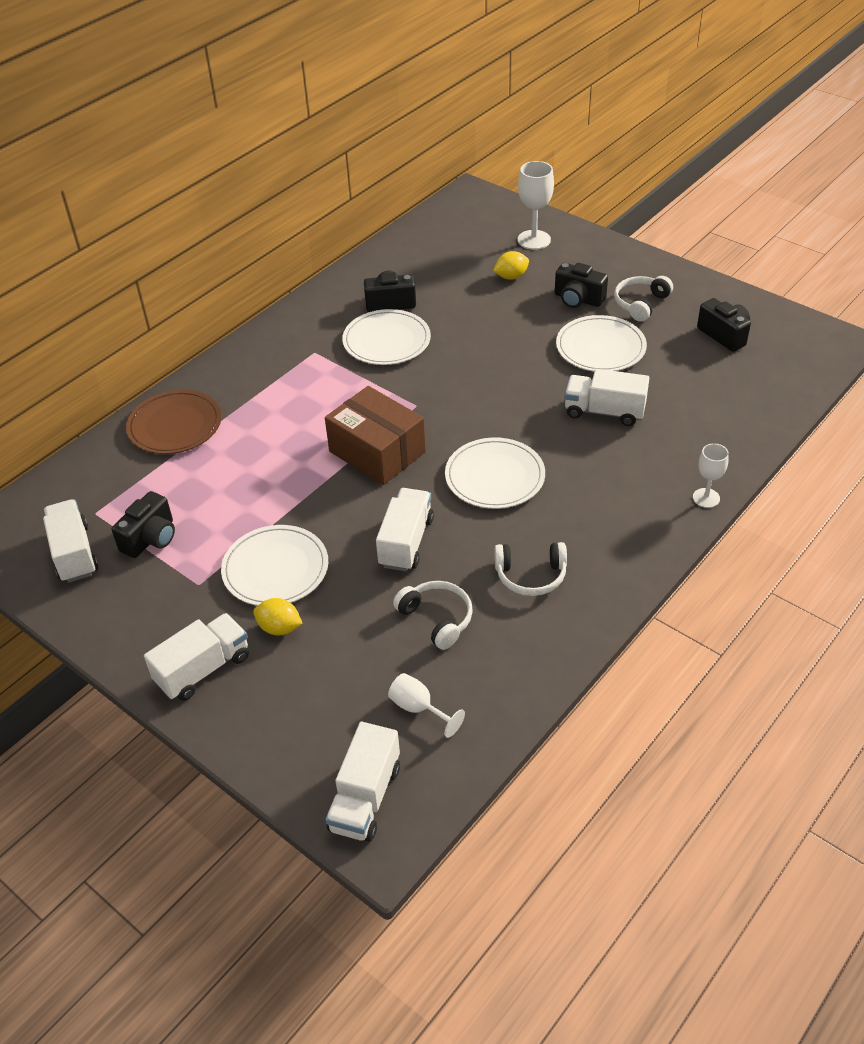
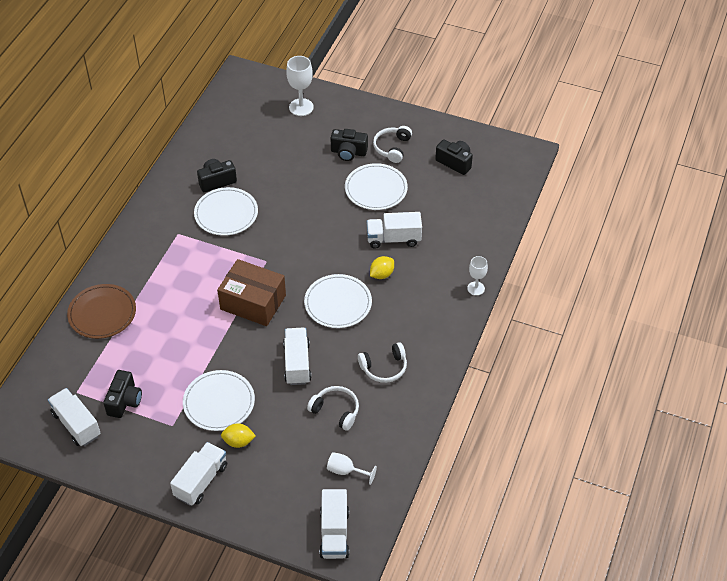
camera: 20 degrees left, 5 degrees up
(511, 277) = (295, 142): yellow lemon -> yellow lemon (381, 274)

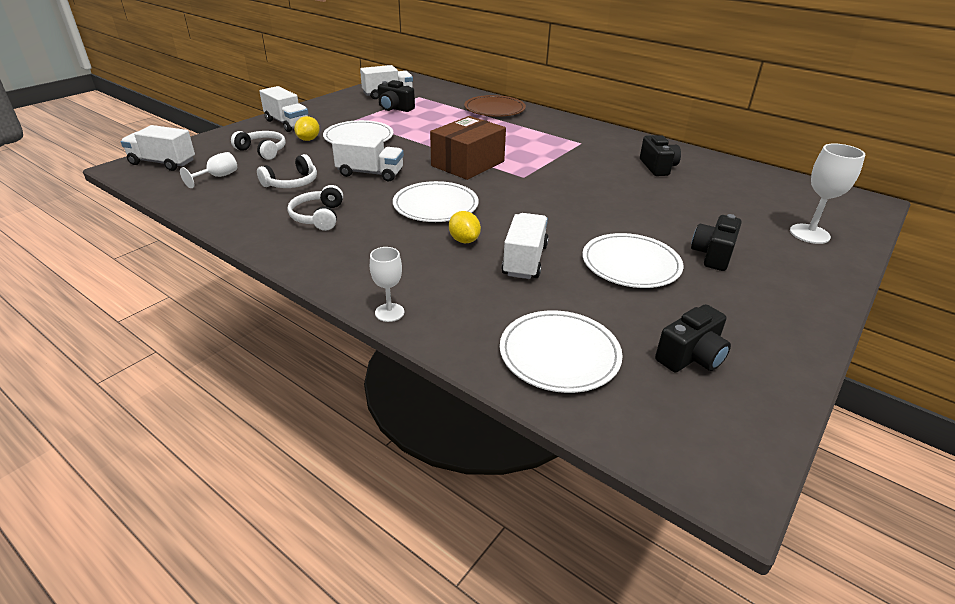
camera: 105 degrees right, 15 degrees down
(226, 213) = (604, 166): white plate -> white plate (559, 354)
(392, 148) = (727, 295): white headphones -> white headphones (262, 151)

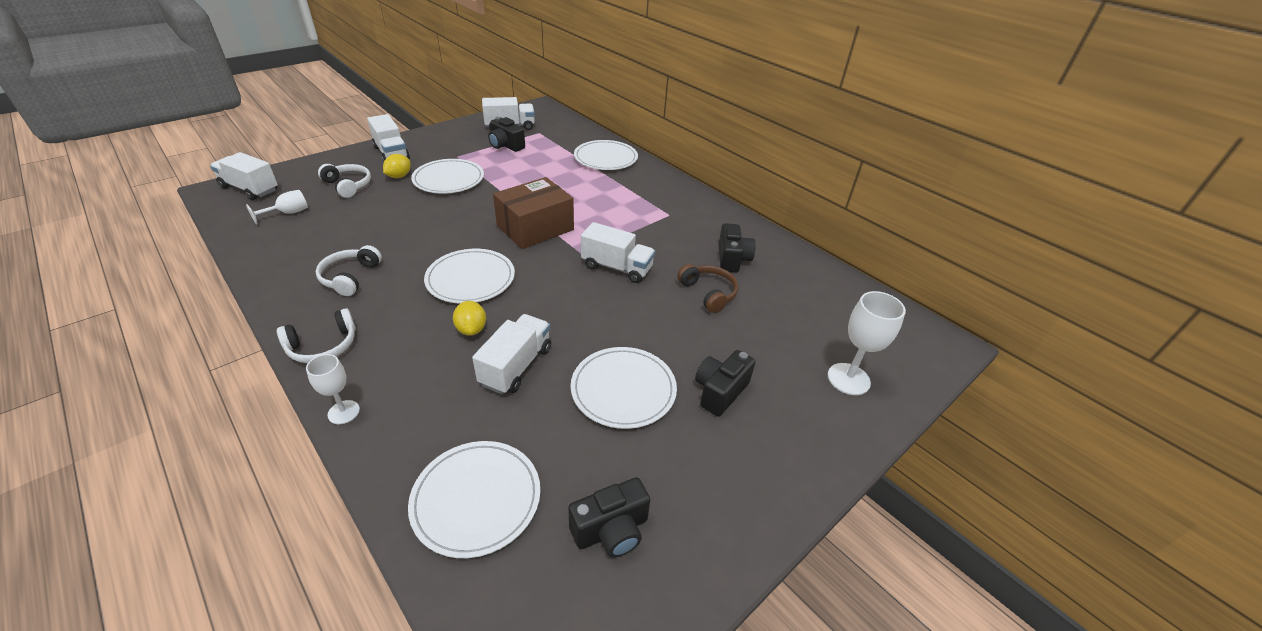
camera: 10 degrees right, 5 degrees up
(292, 183) = (351, 230): white headphones -> white headphones (323, 346)
(370, 173) = (432, 227): white truck -> white truck (617, 267)
(494, 109) = (605, 158): brown plate -> white plate
(654, 192) = (708, 293): none -> brown headphones

